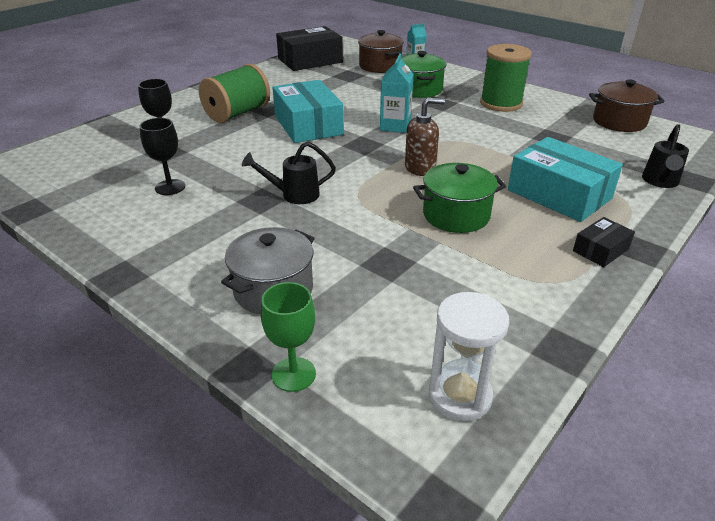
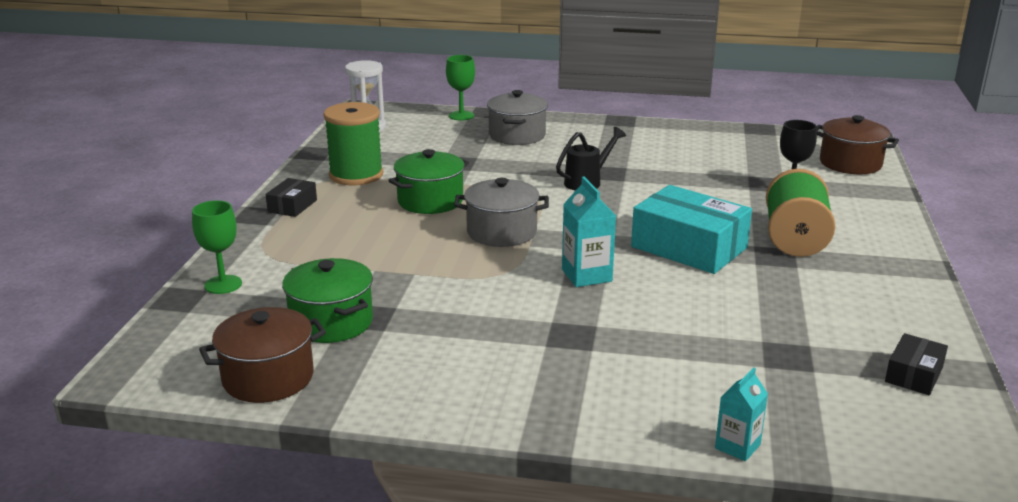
camera: 150 degrees right, 10 degrees down
(170, 187) = (696, 162): black goblet -> none
(310, 60) = (914, 375): black box -> black box, size x0.49
(380, 66) = (776, 402): brown pot -> brown pot (850, 163)
(419, 90) = (632, 356): green pot -> green pot (331, 322)
(420, 168) = (501, 232): brown soap dispenser -> grey pot
(501, 103) = (476, 363): green spool -> green spool (356, 175)
(559, 194) = (339, 242): turquoise box -> none
(660, 182) = (223, 284): black watering can -> green goblet

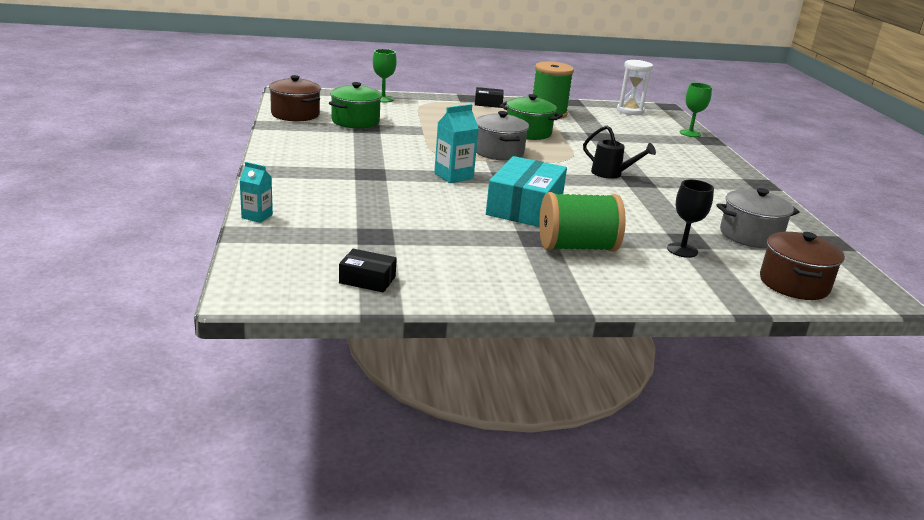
camera: 70 degrees right, 0 degrees up
(517, 135) = (674, 151): grey pot -> grey pot (750, 235)

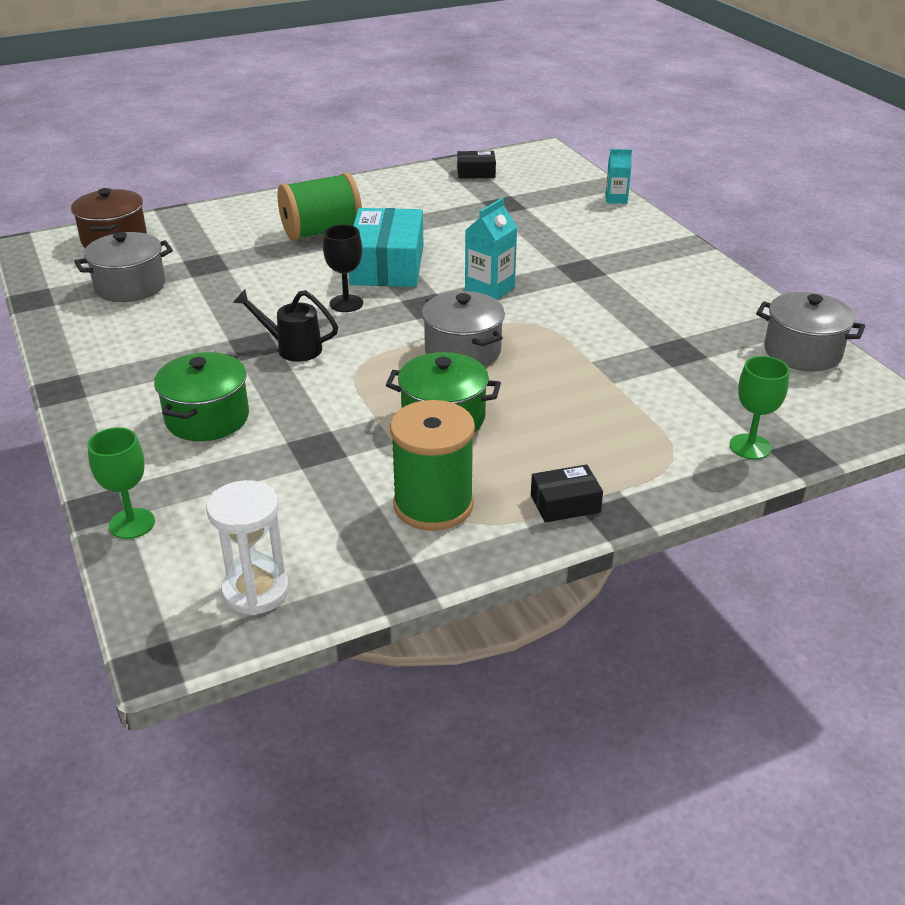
camera: 165 degrees right, 10 degrees up
(295, 114) = (802, 352): brown pot -> grey pot
(355, 121) = (709, 362): green pot -> green pot (207, 418)
(682, 250) = (215, 251): black goblet -> black goblet (346, 303)

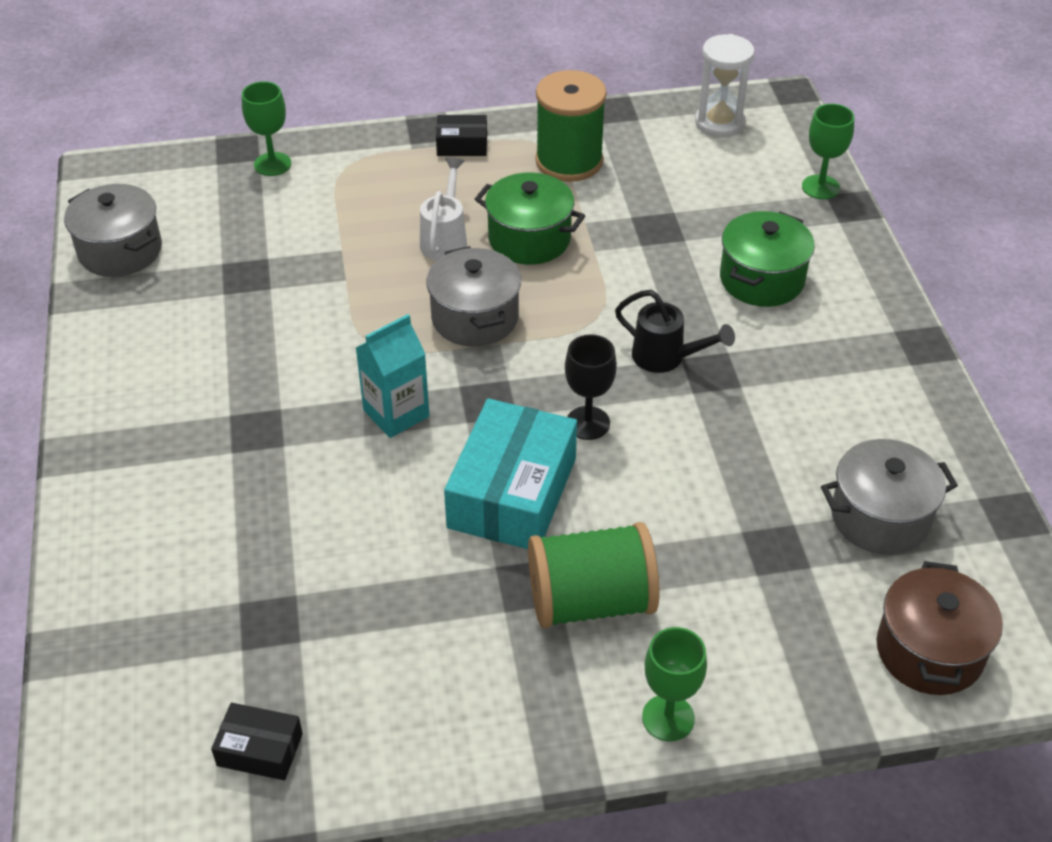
camera: 165 degrees left, 10 degrees up
(269, 203) = (668, 718): none -> green goblet
(524, 405) = (445, 239): none -> white watering can
(616, 199) = (79, 597): turquoise carton -> none

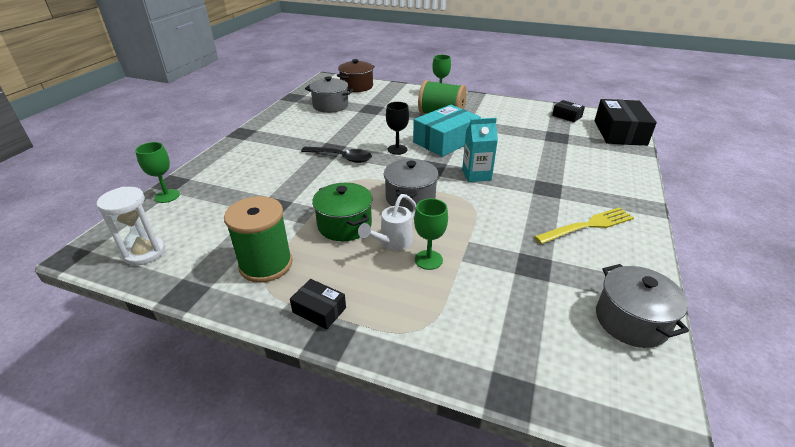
camera: 150 degrees left, 10 degrees down
(110, 715) = (619, 133): none -> black box
(177, 371) = (588, 225): none -> yellow fork
(272, 164) = (482, 358): green goblet -> green goblet (428, 260)
(666, 358) = (341, 158): black watering can -> black spoon
(762, 279) = (262, 169): green pot -> none

